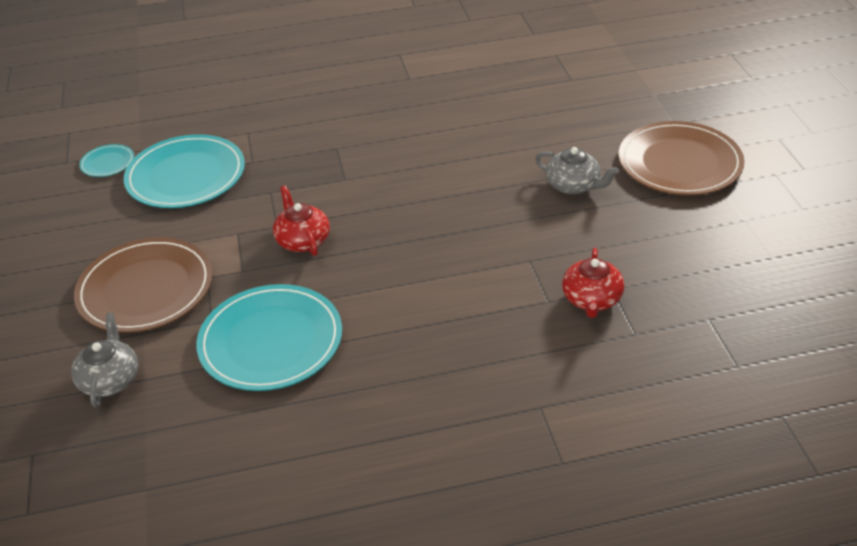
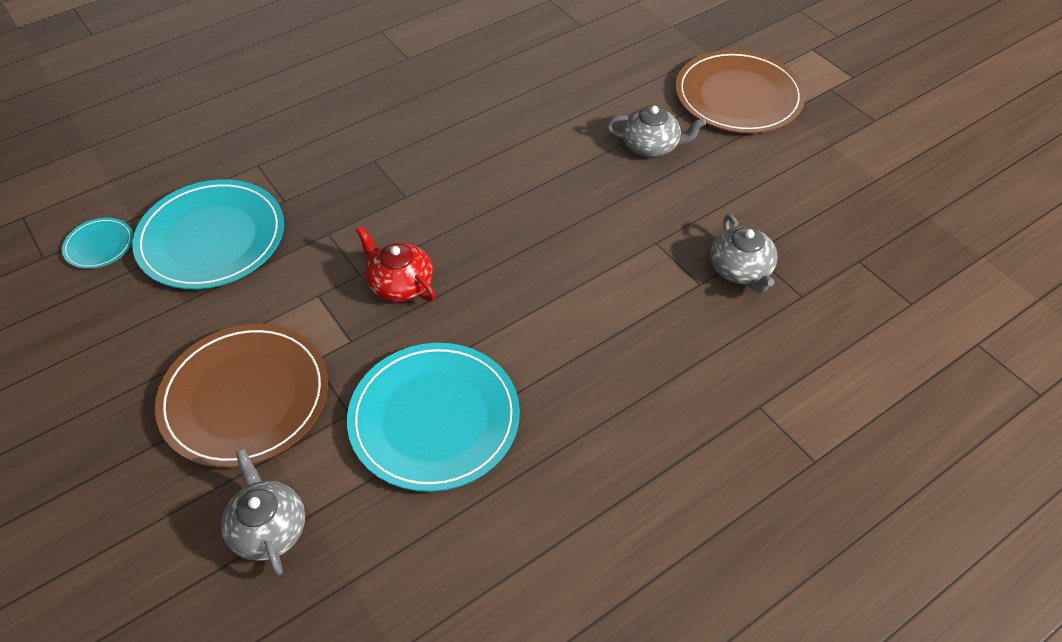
camera: 25 degrees left, 10 degrees up
(591, 299) = (740, 270): red teapot -> grey teapot

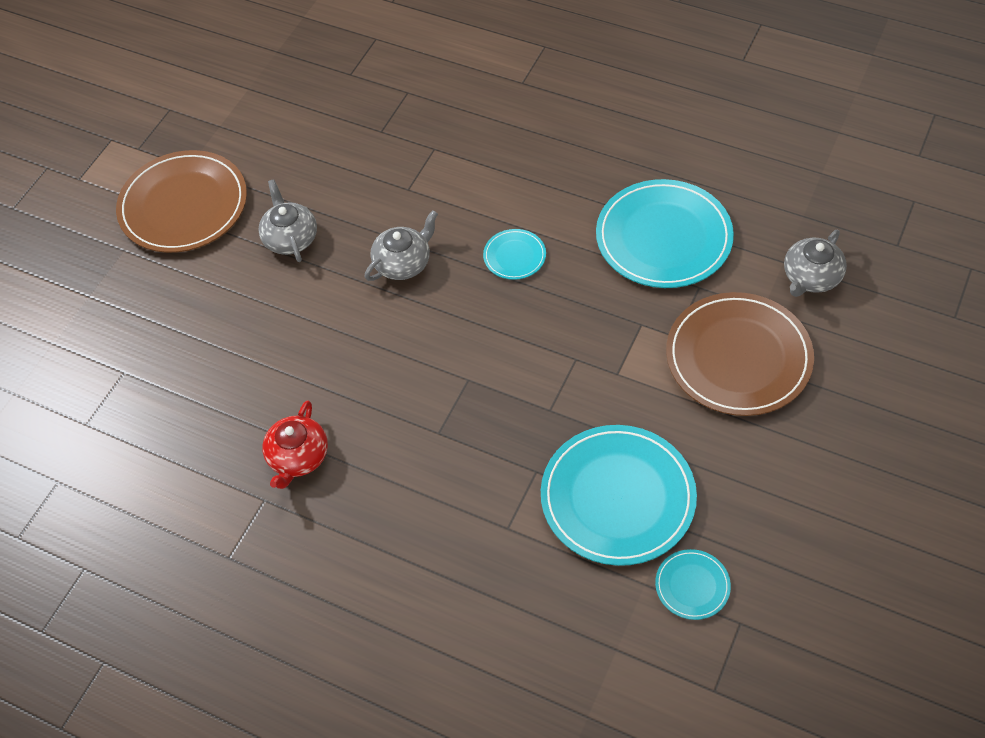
camera: 115 degrees left, 5 degrees up
(400, 284) = (565, 326): red teapot -> red teapot (298, 457)
(510, 285) = (514, 256): none -> turquoise plate
(740, 270) = (404, 132): grey teapot -> grey teapot (403, 263)

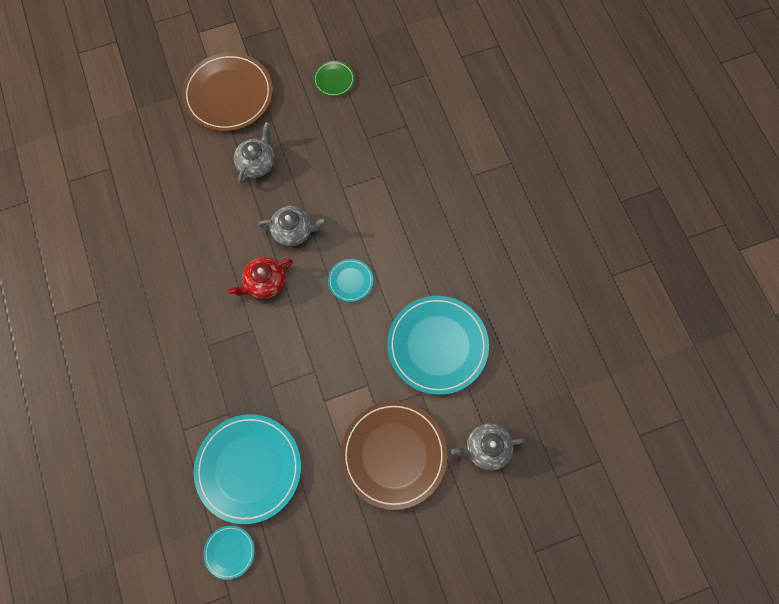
camera: 40 degrees right, 15 degrees up
(285, 110) = (334, 80): none -> green plate
(298, 457) = (135, 293): red teapot -> red teapot (265, 282)

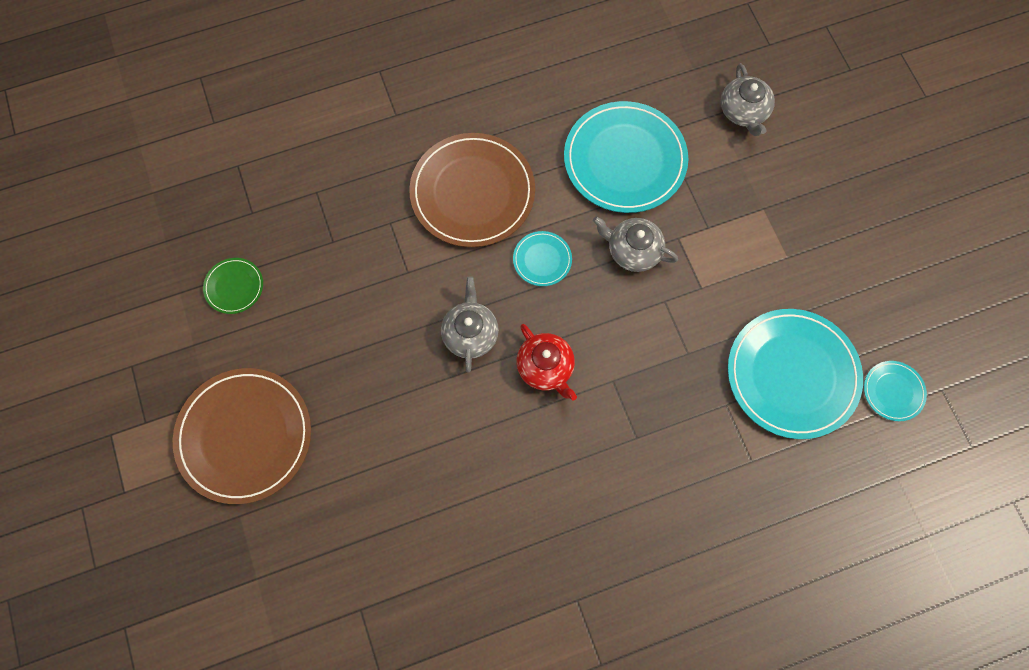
camera: 90 degrees left, 0 degrees up
(257, 163) = (363, 388): grey teapot -> grey teapot (633, 250)
(394, 454) = (760, 208): brown plate -> brown plate (472, 192)

